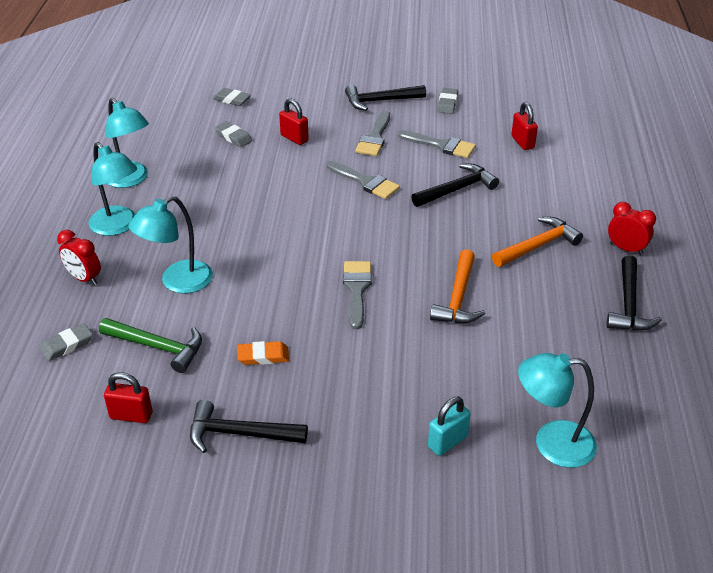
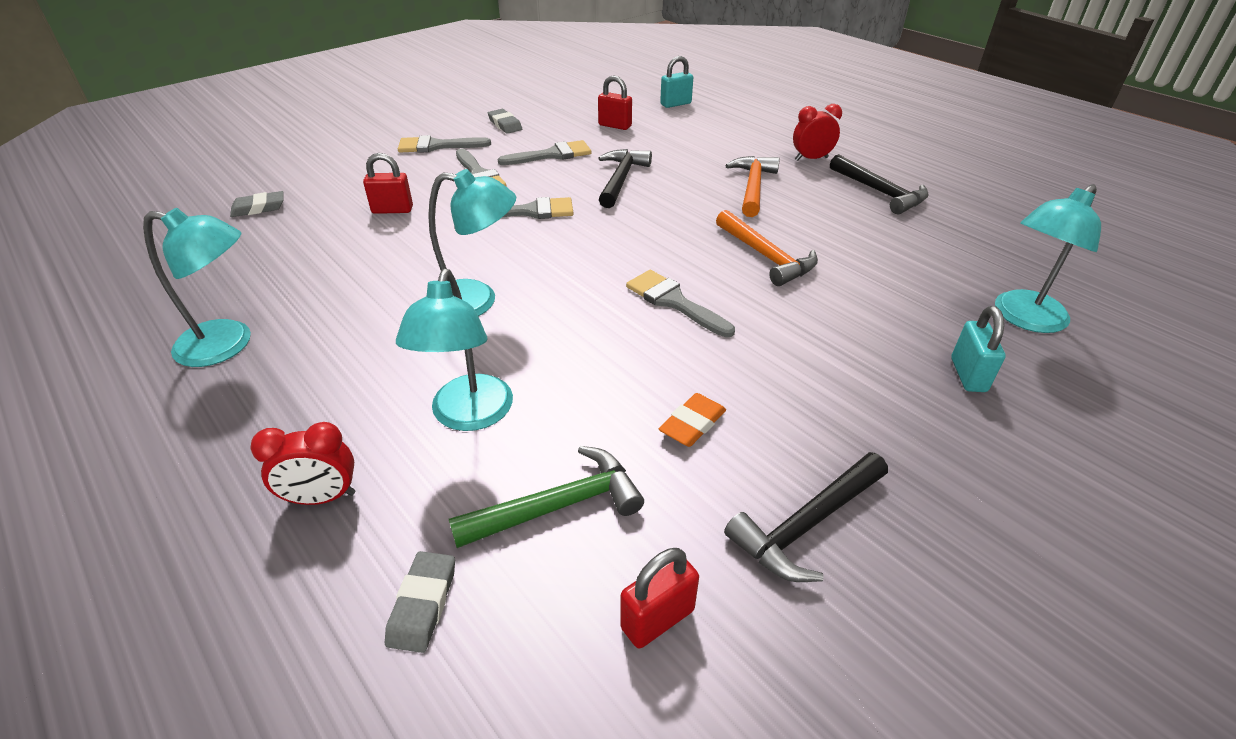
camera: 45 degrees left, 0 degrees up
(118, 226) = (286, 405): turquoise lamp -> turquoise lamp (477, 301)
(233, 137) = (315, 239): grey eraser -> none
(380, 101) = (437, 146): black hammer -> grey brush
(602, 145) = (675, 104): none -> turquoise padlock

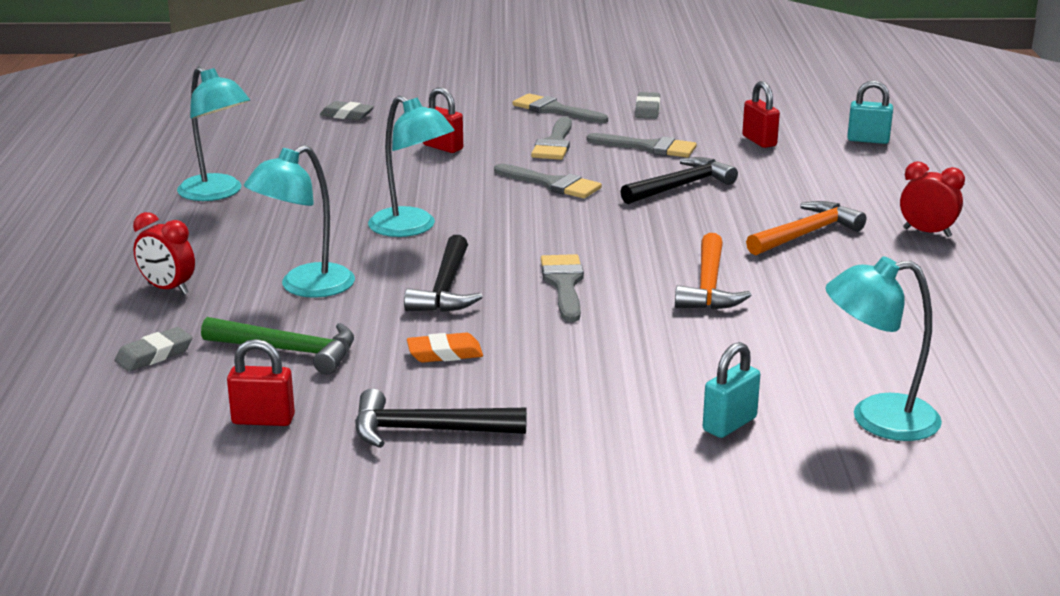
camera: 40 degrees right, 15 degrees down
(879, 192) = (945, 283): black hammer -> black hammer (445, 288)

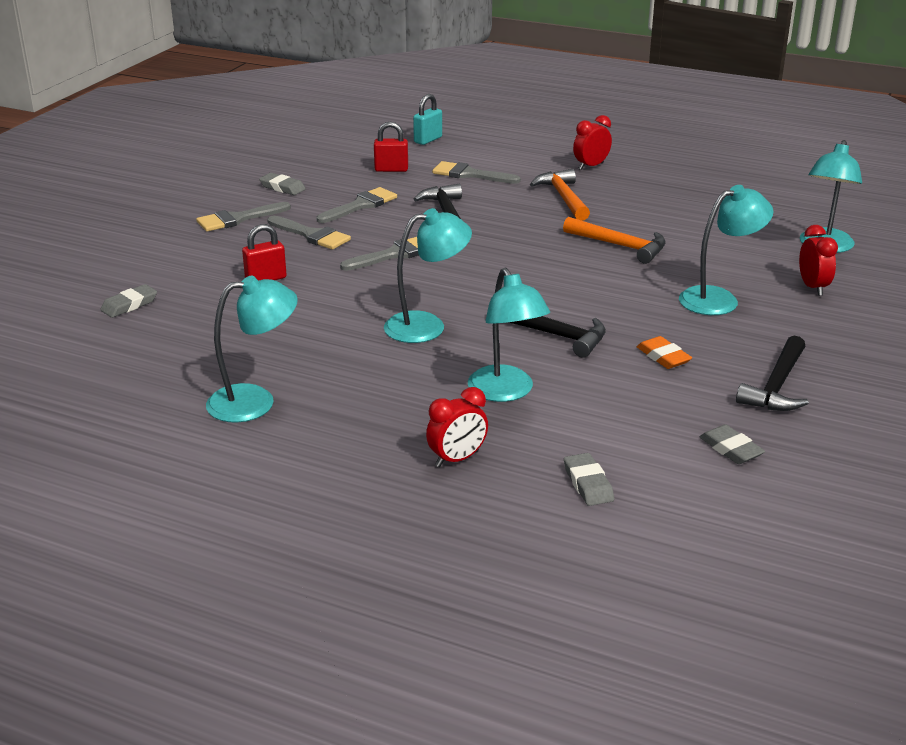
camera: 65 degrees left, 5 degrees up
(263, 420) = (731, 449): red padlock -> grey eraser
(289, 351) = (620, 419): green hammer -> none
(445, 353) = (663, 357): orange eraser -> orange eraser turned 45 degrees counterclockwise
(564, 284) = (580, 291): grey brush -> grey brush (470, 174)
(626, 365) = (719, 299): none -> turquoise lamp
(729, 424) = (812, 287): turquoise padlock -> red clock

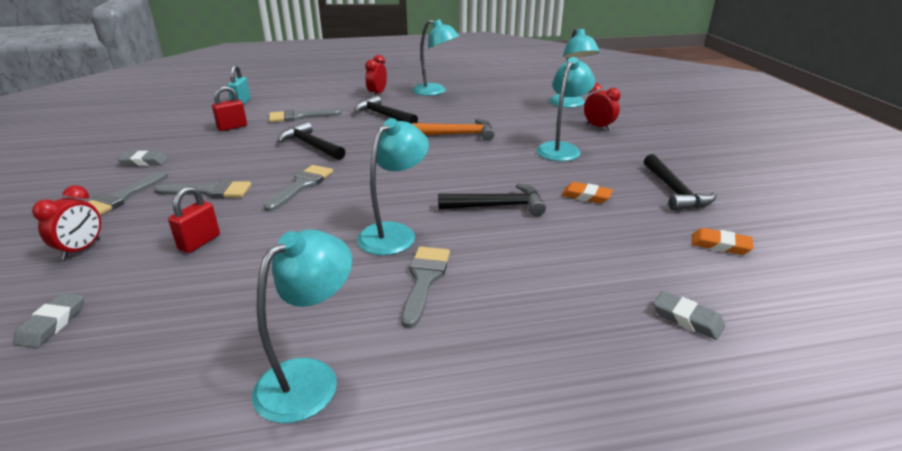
camera: 35 degrees left, 0 degrees up
(360, 205) = (232, 157): grey brush -> grey brush (424, 279)
(457, 459) = (568, 347): red clock -> red clock (81, 249)
(506, 392) = (524, 265): turquoise lamp -> turquoise lamp (435, 92)
(563, 198) = (383, 115): orange hammer -> black hammer
(731, 449) = (720, 245): grey eraser -> orange eraser

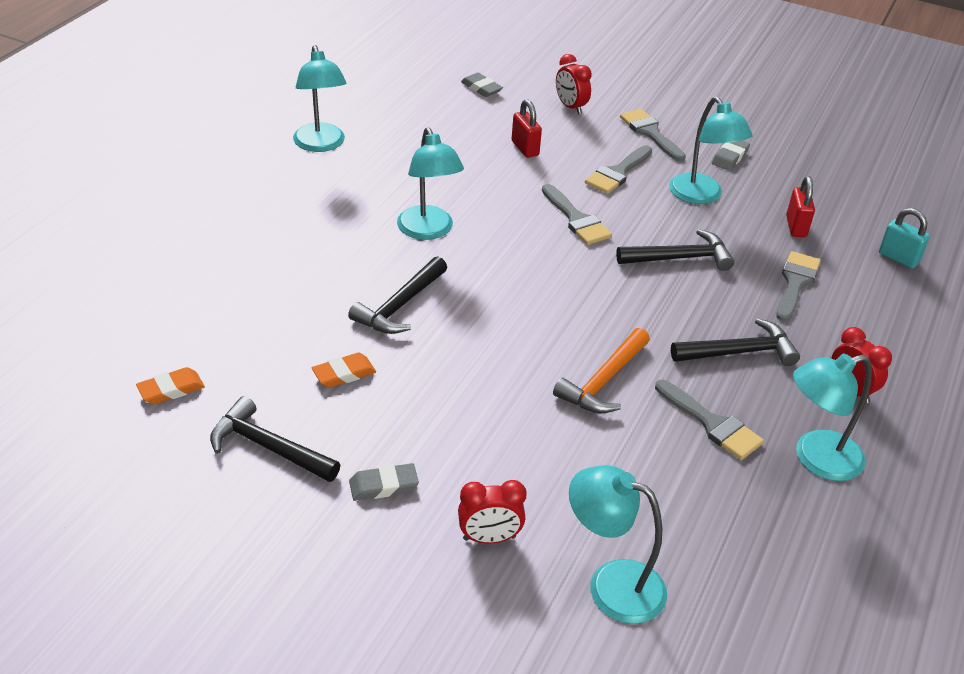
camera: 125 degrees right, 10 degrees up
(424, 279) = (350, 216): grey brush -> grey brush (712, 424)
(561, 148) = (465, 442): turquoise lamp -> turquoise lamp (701, 196)
(687, 319) = (153, 296): grey eraser -> grey eraser (383, 486)

